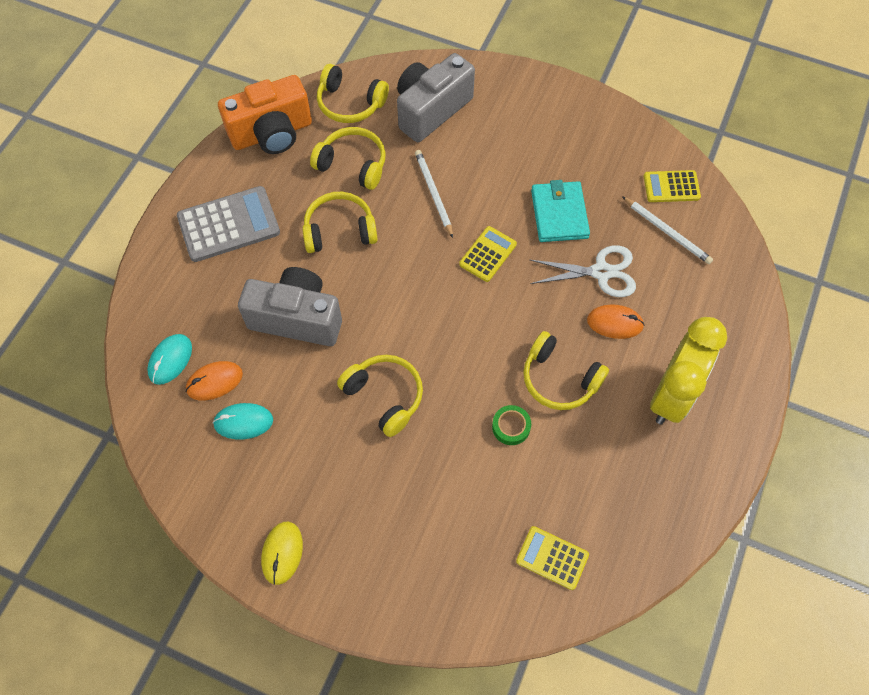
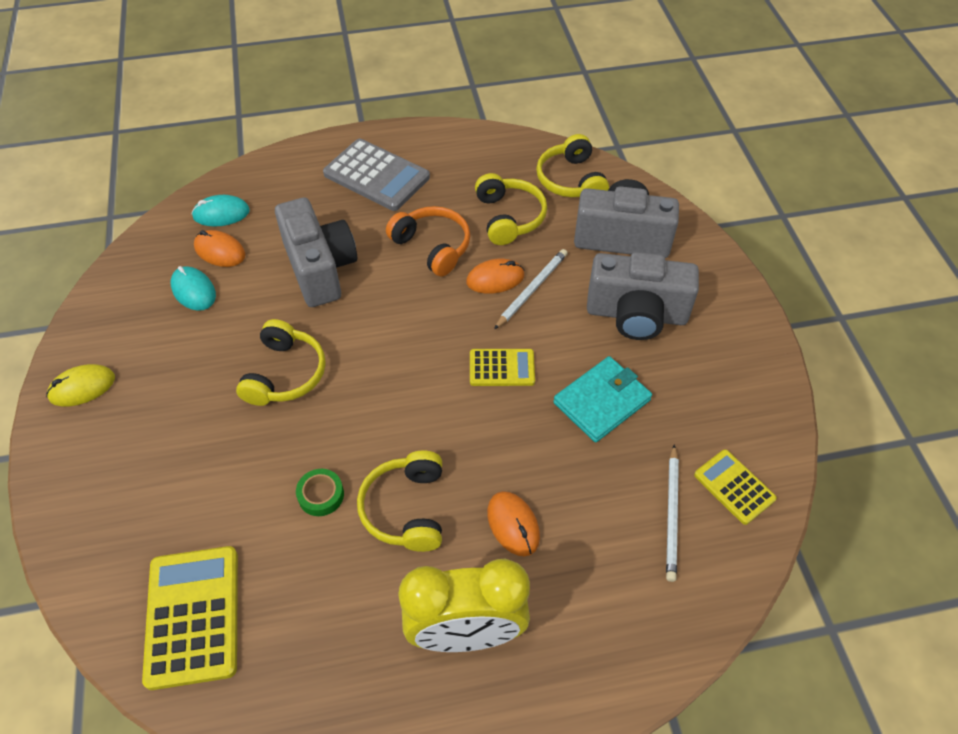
camera: 55 degrees right, 10 degrees down
(272, 133) = (490, 151): orange camera -> none
(339, 230) = (432, 247): yellow headphones -> orange headphones
(405, 209) = (495, 279): none -> orange mouse
(505, 148) = (636, 314): none -> grey camera
(552, 558) = (193, 616): yellow calculator -> yellow calculator, size x1.71
(601, 272) = (564, 478): white scissors -> none

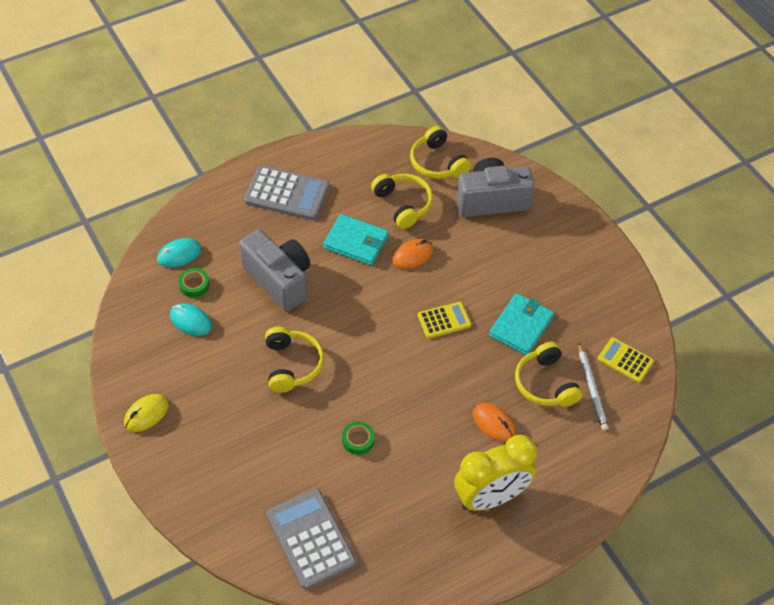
camera: 20 degrees left, 0 degrees up
(193, 616) = (310, 539): yellow calculator -> grey calculator
(220, 251) = (194, 285): orange mouse -> green tape
(406, 509) = (420, 433): yellow headphones -> yellow headphones (545, 383)
(432, 247) = (356, 242): orange headphones -> turquoise wallet
(532, 289) = (442, 257): white pencil -> none
(636, 314) = (522, 257): grey camera -> none

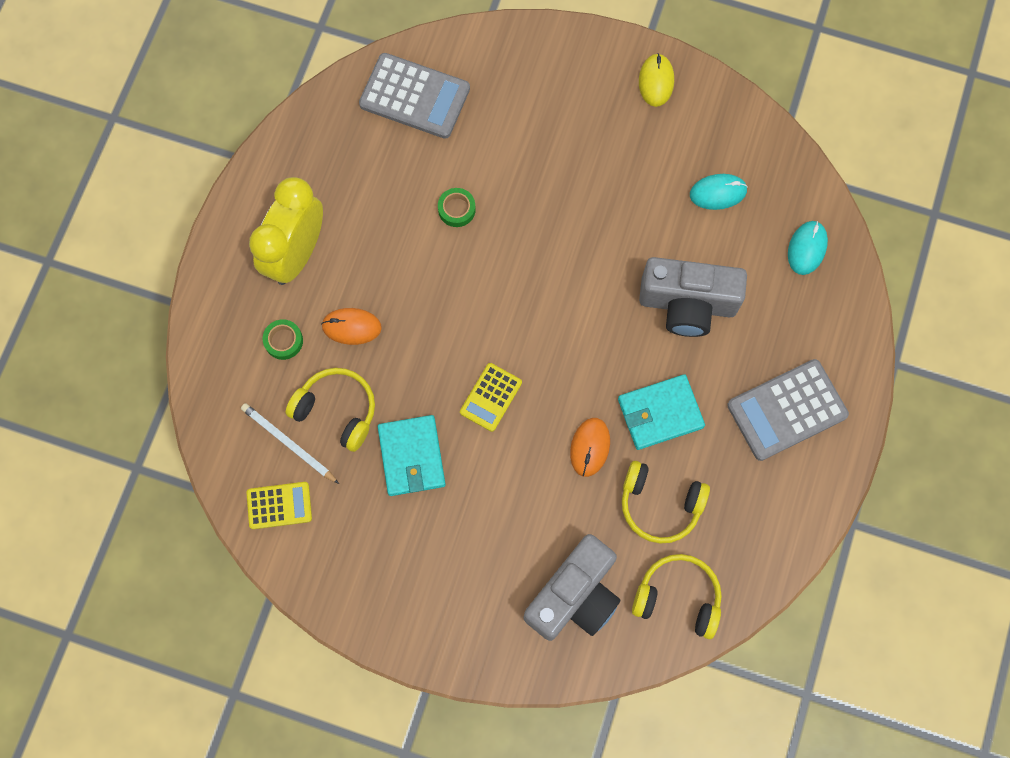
camera: 140 degrees right, 20 degrees up
(194, 285) = (756, 230): green tape -> green tape (283, 341)
(292, 365) = (584, 229): yellow headphones -> none

